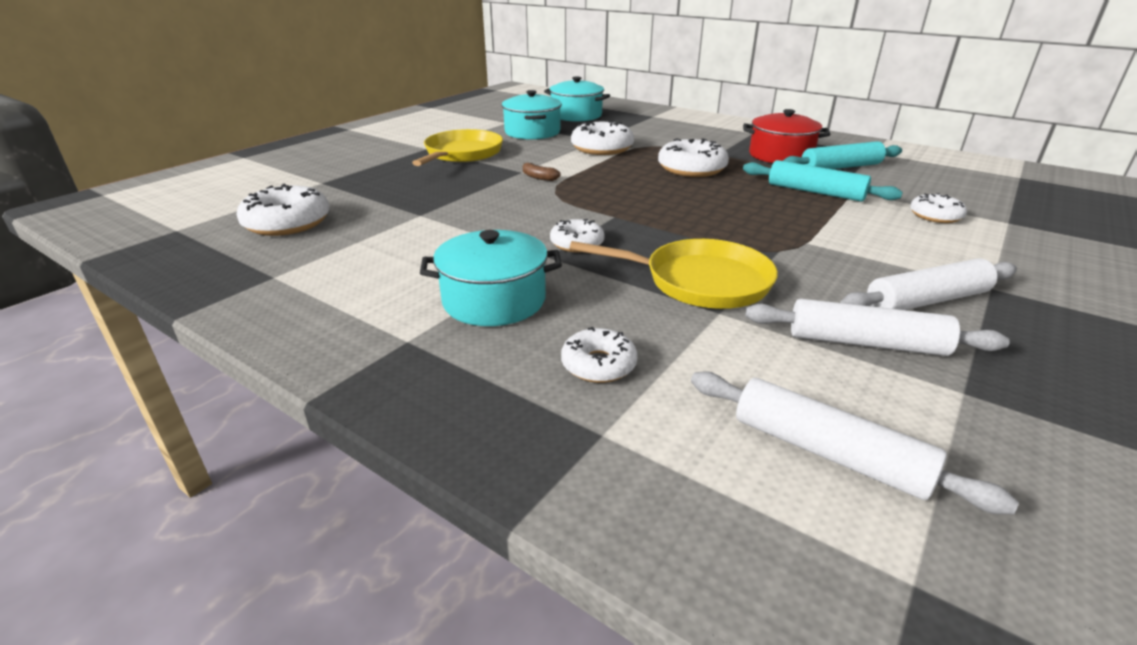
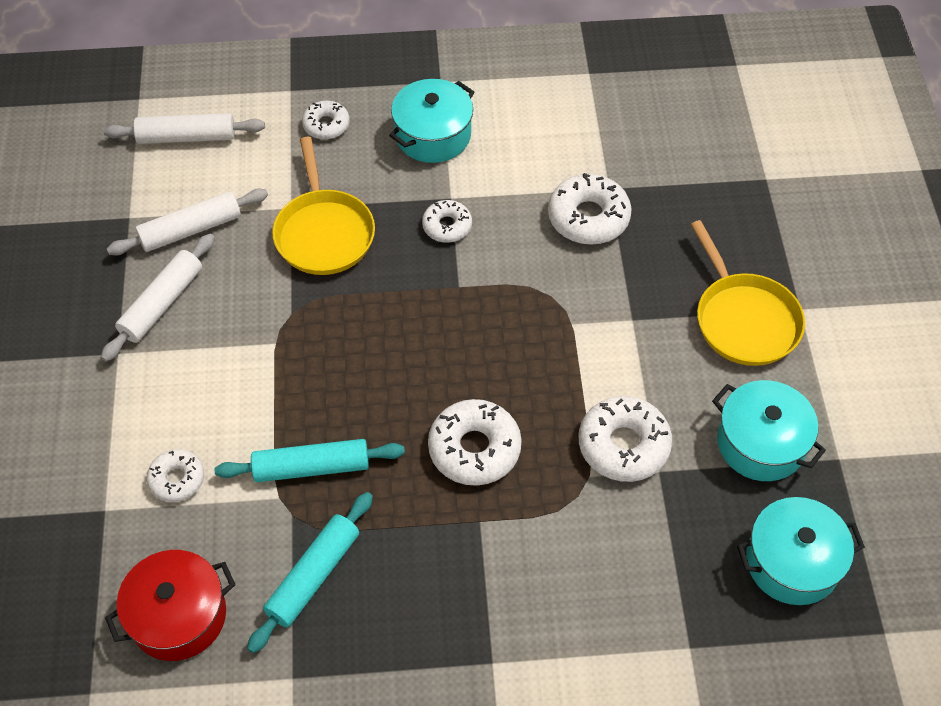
camera: 140 degrees right, 25 degrees up
(287, 223) = (682, 117): white donut -> white donut (588, 217)
(539, 177) = (600, 317): brown banana -> none
(700, 281) = (323, 233): yellow pan -> yellow pan turned 75 degrees counterclockwise
(780, 155) = (403, 573): red pot -> red pot (178, 616)

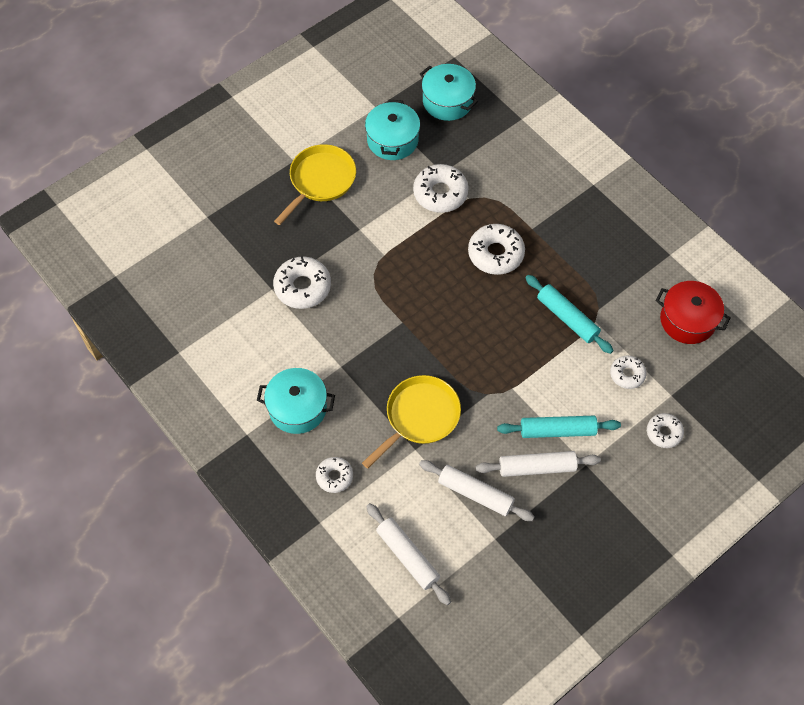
camera: 125 degrees left, 5 degrees up
(314, 576) = (619, 278): turquoise rolling pin -> turquoise rolling pin (557, 430)
(447, 226) = (364, 354): white donut -> white donut (664, 433)

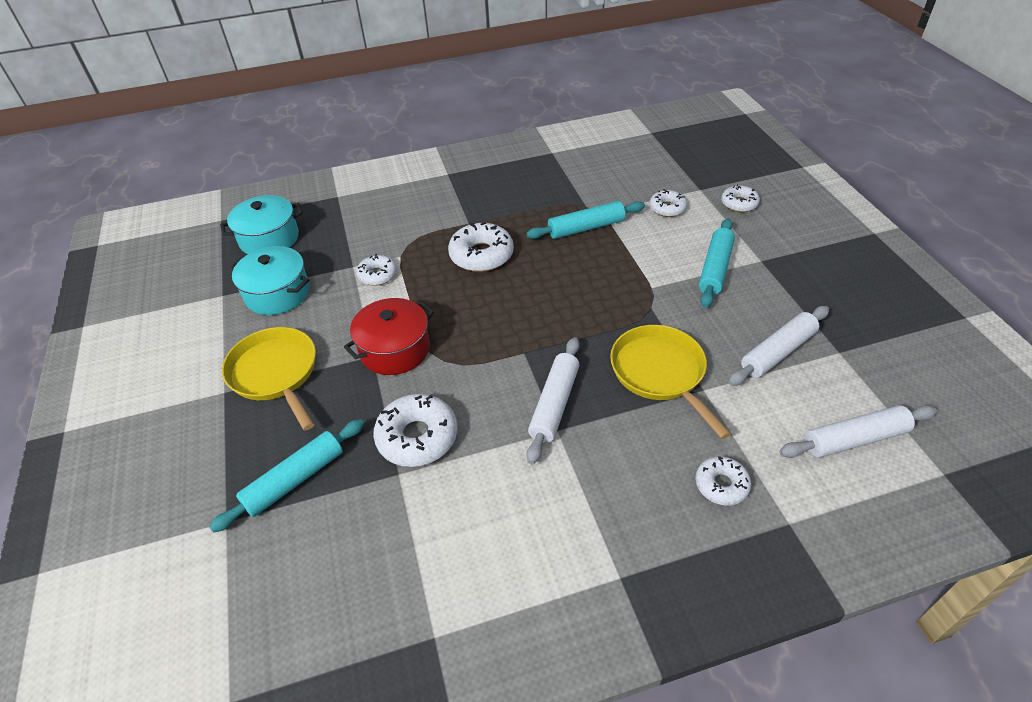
camera: 65 degrees left, 15 degrees down
(246, 236) = (294, 480): none -> turquoise rolling pin
(297, 408) = (600, 497): turquoise pot -> none
(440, 193) = (377, 275): white donut -> white donut, size x0.60
(537, 467) = (755, 295): white rolling pin -> white rolling pin (554, 404)
(687, 320) = (625, 161): red pot -> red pot (395, 349)

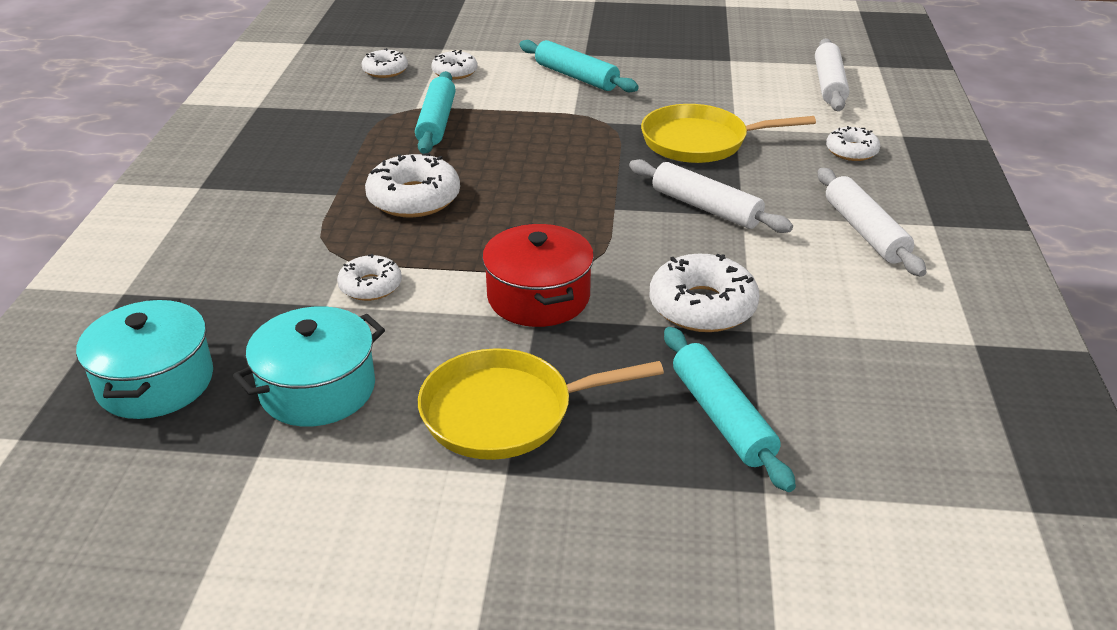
camera: 70 degrees left, 10 degrees down
(739, 203) = (489, 38): white donut -> white donut (385, 70)
(778, 352) = (712, 83): white rolling pin -> white rolling pin (865, 231)

